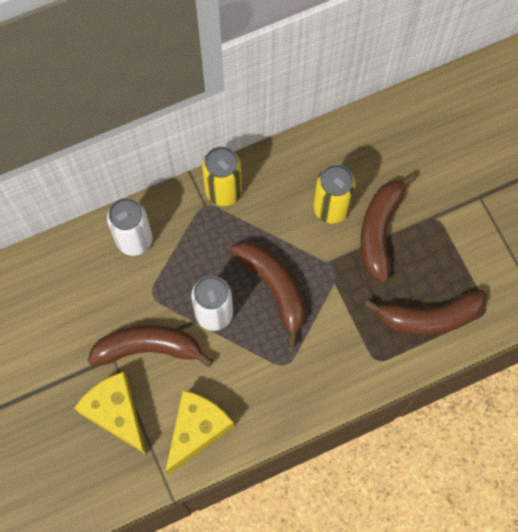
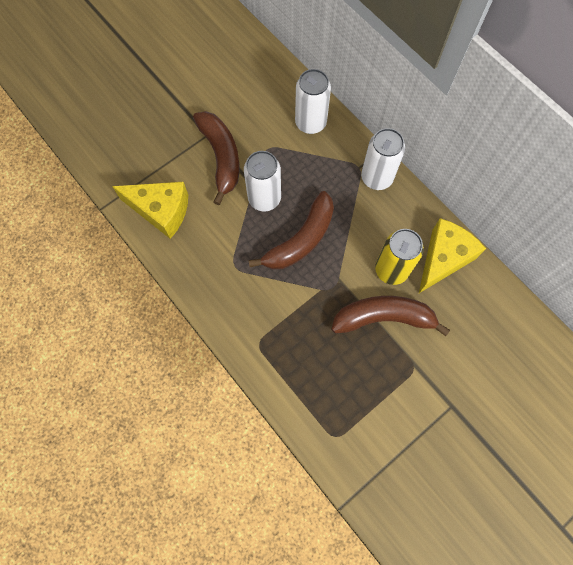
camera: 75 degrees right, 0 degrees up
(116, 413) = (162, 149): yellow cheese -> yellow cheese (443, 259)
(223, 191) = (376, 178): yellow can -> white can
(429, 318) = (312, 382): brown banana -> none

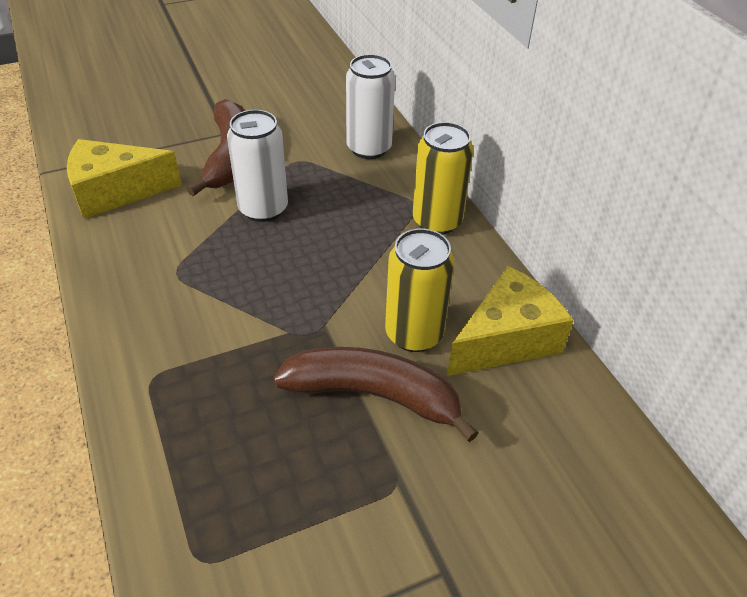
camera: 15 degrees right, 25 degrees down
(161, 211) = (115, 192): yellow cheese -> yellow cheese turned 135 degrees clockwise
(301, 240) = (290, 265): brown banana -> none
(376, 178) = (437, 221): white can -> yellow can

